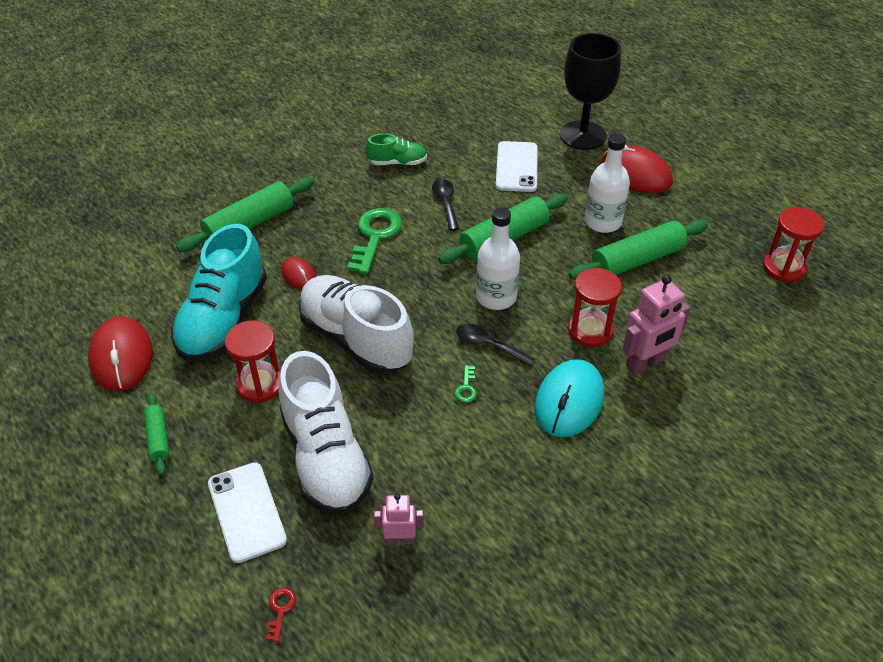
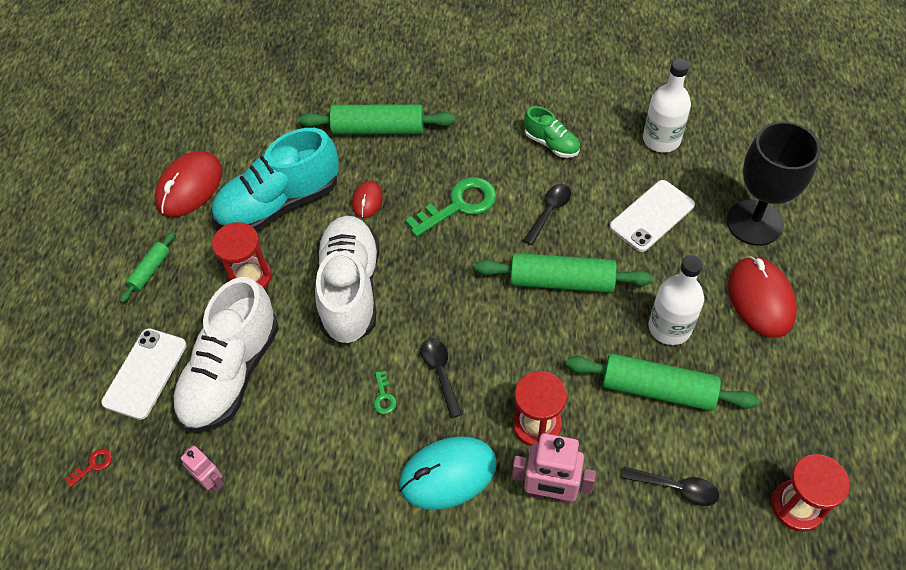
camera: 45 degrees right, 10 degrees up
(466, 388) = (384, 397): green key -> green key turned 60 degrees counterclockwise
(496, 297) = (494, 333): white bottle -> white bottle (661, 139)
(712, 305) = (676, 488): none -> black spoon

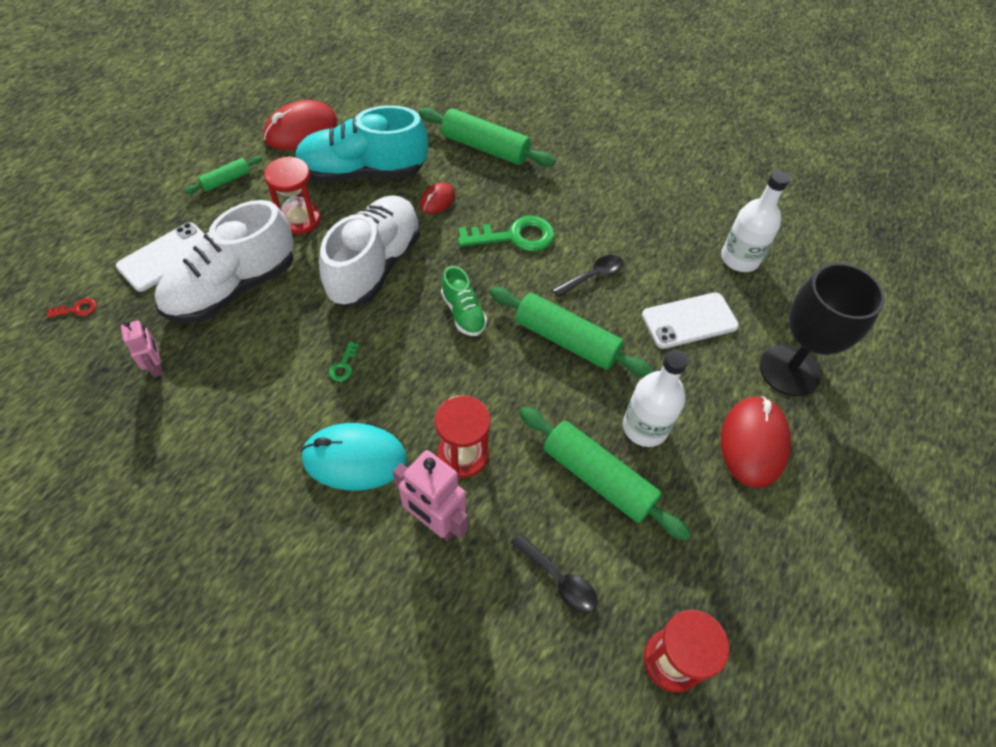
camera: 20 degrees right, 0 degrees up
(440, 373) = (405, 368): black spoon -> none
(551, 144) = (631, 220): green shoe -> green shoe (463, 313)

